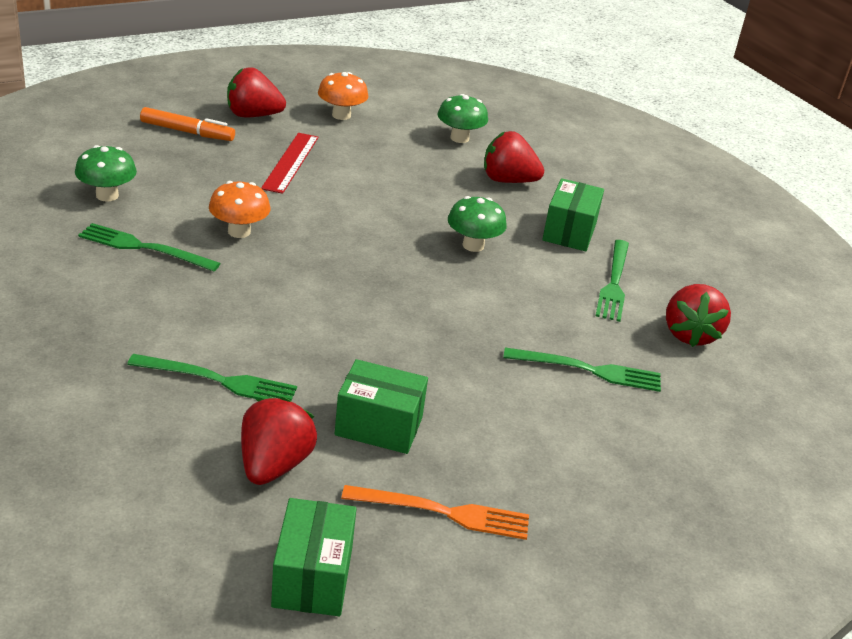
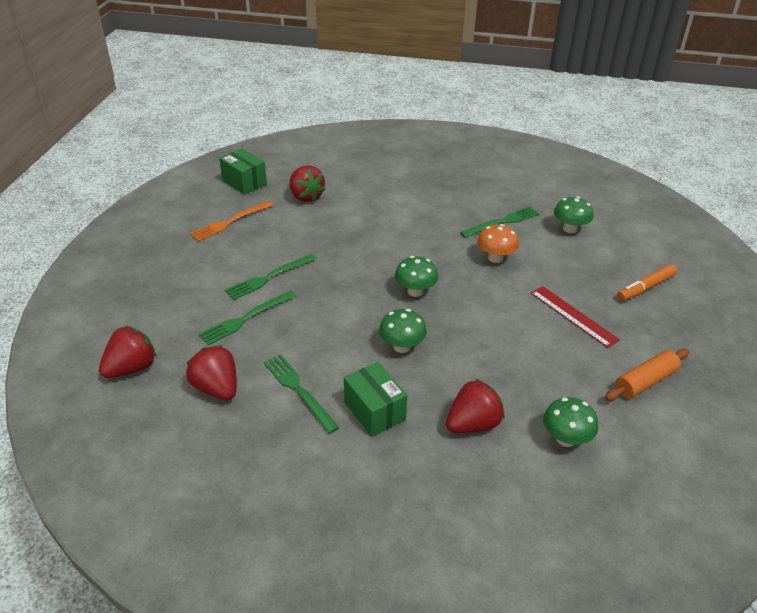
camera: 135 degrees right, 5 degrees up
(218, 381) = (372, 204): green fork -> green fork (268, 278)
(253, 115) = (663, 330): red strawberry -> red strawberry (131, 368)
(341, 115) = (645, 382): orange mushroom -> orange rolling pin
(376, 267) = (415, 291): none -> green mushroom
(378, 426) = (294, 230): green box -> none

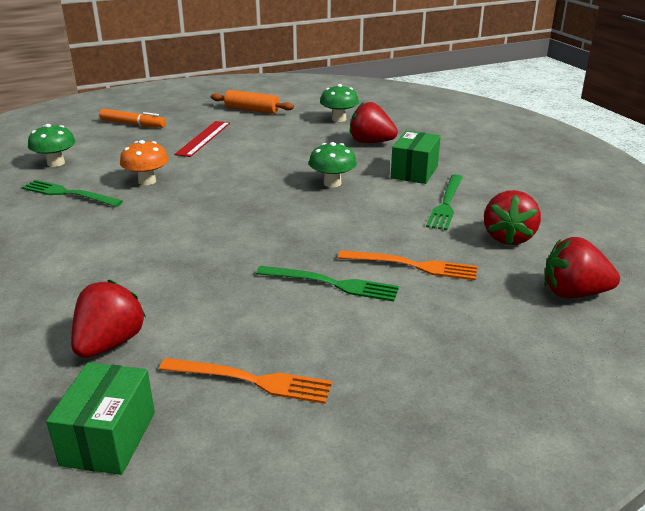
camera: 125 degrees left, 10 degrees down
(245, 319) = (412, 266): green fork -> orange fork
(415, 291) = (248, 200): green mushroom -> none

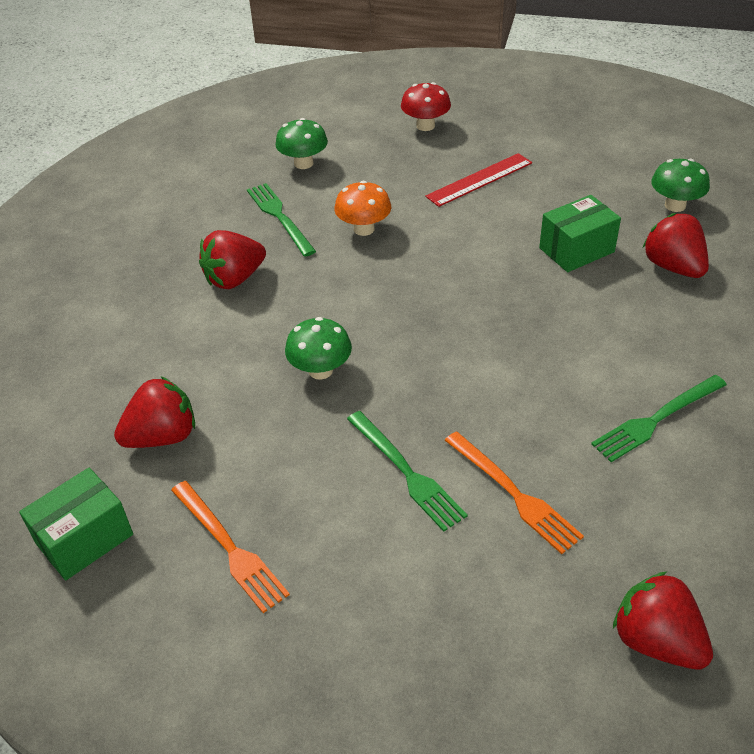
camera: 40 degrees right, 15 degrees up
(133, 124) = (425, 126): orange marker -> red mushroom
(252, 110) = (580, 147): orange rolling pin -> none
(332, 183) = (553, 320): green mushroom -> green mushroom (320, 370)
(414, 172) = (674, 345): green box -> green box (576, 250)
(508, 237) = (674, 513): red strawberry -> red strawberry (234, 278)

